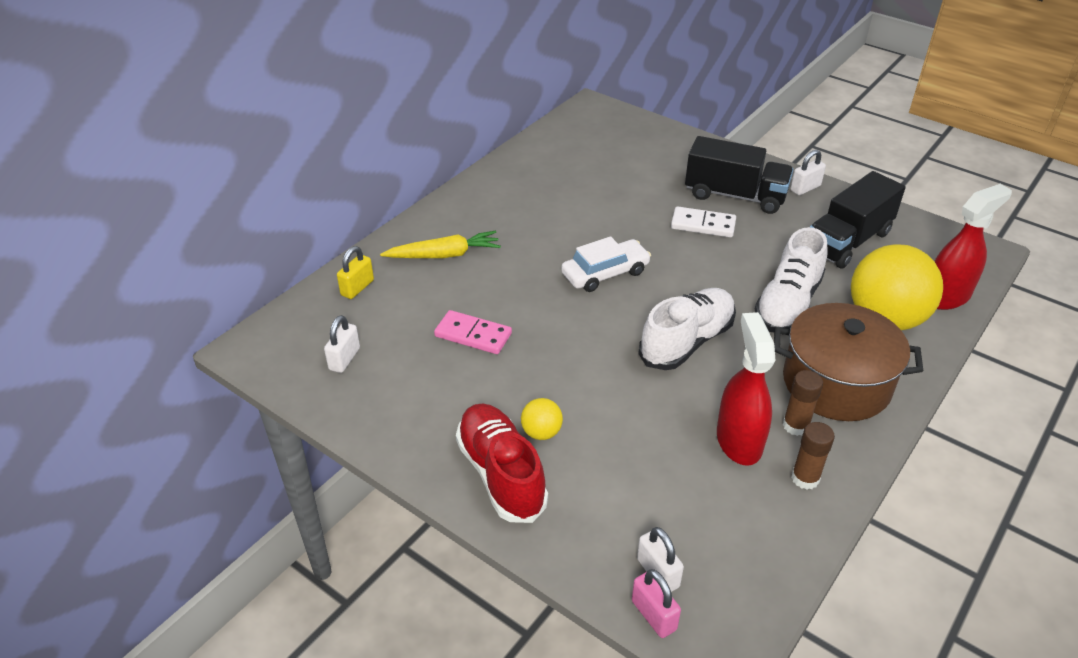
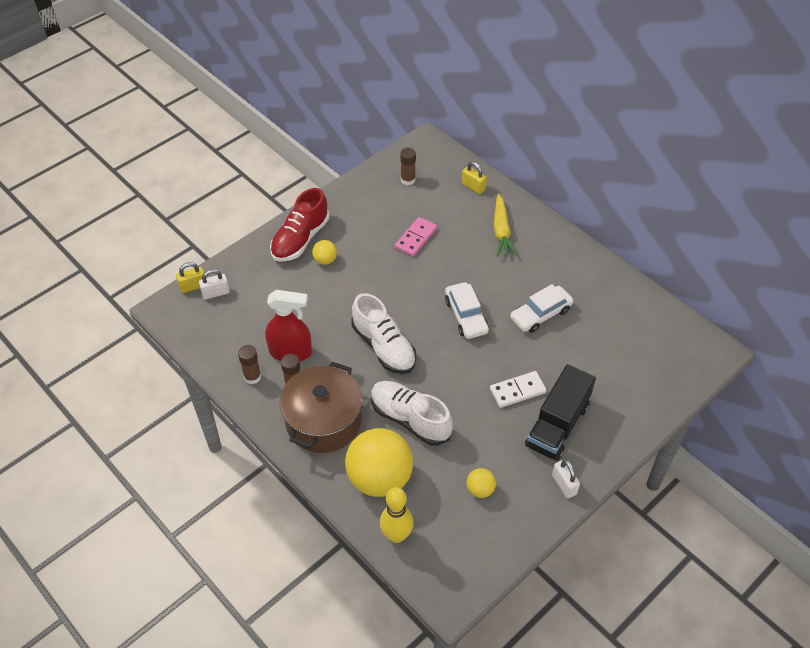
camera: 100 degrees right, 10 degrees up
(344, 359) = (408, 180): white padlock -> brown glue stick
(501, 474) = (300, 239): red shoe -> red shoe turned 135 degrees clockwise
(581, 215) = (540, 314): none -> white car
(653, 615) = (193, 286): pink padlock -> yellow padlock
(703, 225) = (517, 391): white domino -> white domino turned 45 degrees clockwise
(848, 241) = (480, 489): black truck -> yellow ball
(946, 296) = (396, 535): red spray bottle -> yellow bowling pin

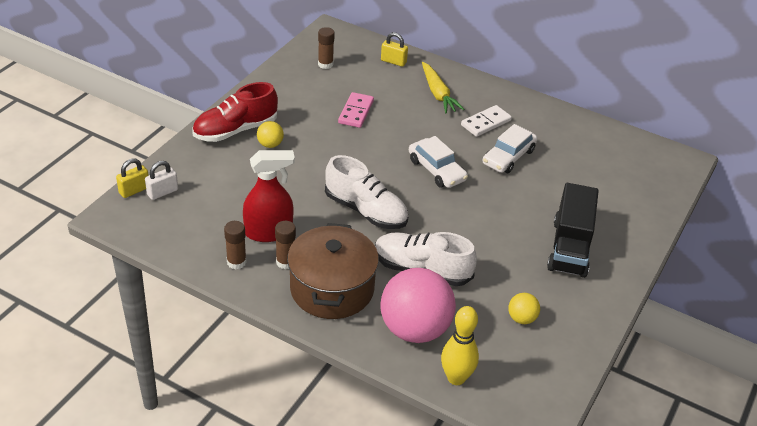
camera: 20 degrees left, 10 degrees down
(300, 239) = (235, 130): red shoe -> red shoe turned 45 degrees clockwise
(379, 478) = (415, 329): yellow ball -> pink ball
(517, 391) = (517, 225): white domino -> white domino (486, 123)
(564, 484) = (600, 297): white padlock -> none

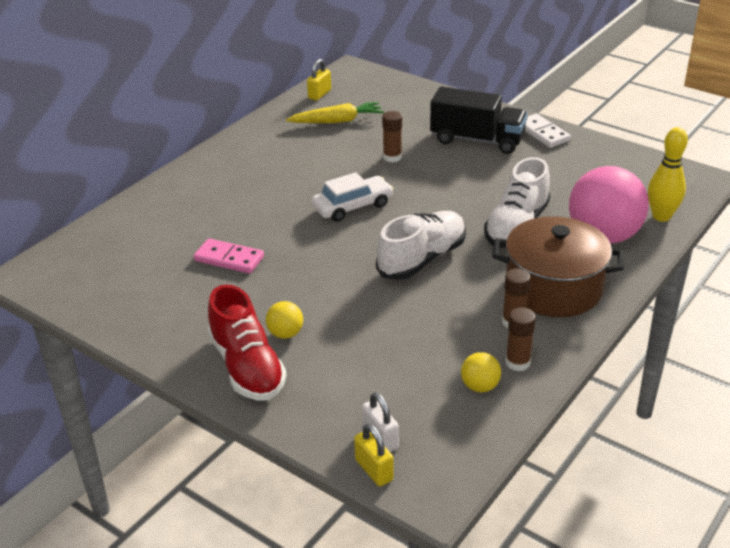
camera: 80 degrees left, 5 degrees down
(269, 232) = (461, 335): red spray bottle -> none
(325, 64) = (112, 281): brown glue stick -> brown glue stick (392, 157)
(393, 61) = (126, 224): yellow padlock -> yellow padlock (319, 94)
(438, 94) = (207, 195): yellow carrot -> yellow carrot (337, 121)
(486, 123) = (272, 168): white domino -> white domino (543, 133)
(508, 157) = (334, 159): white car -> none
(521, 318) = (577, 174): yellow ball -> yellow ball (480, 386)

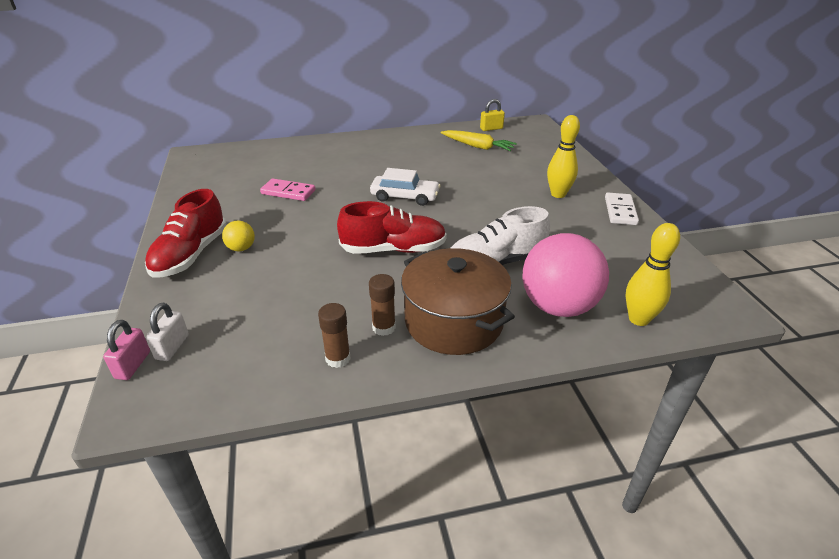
camera: 40 degrees right, 0 degrees up
(229, 259) = (288, 192): pink domino -> pink domino turned 45 degrees counterclockwise
(374, 470) = (133, 365): yellow padlock -> pink padlock
(392, 157) = (478, 180): brown glue stick -> none
(422, 259) = (393, 249): white shoe -> red shoe
(477, 140) = (558, 194): black truck -> yellow bowling pin
(480, 386) = (285, 357): yellow ball -> none

